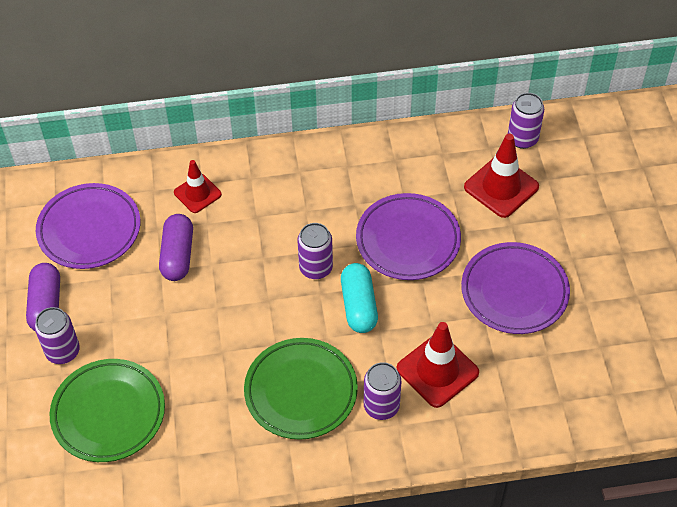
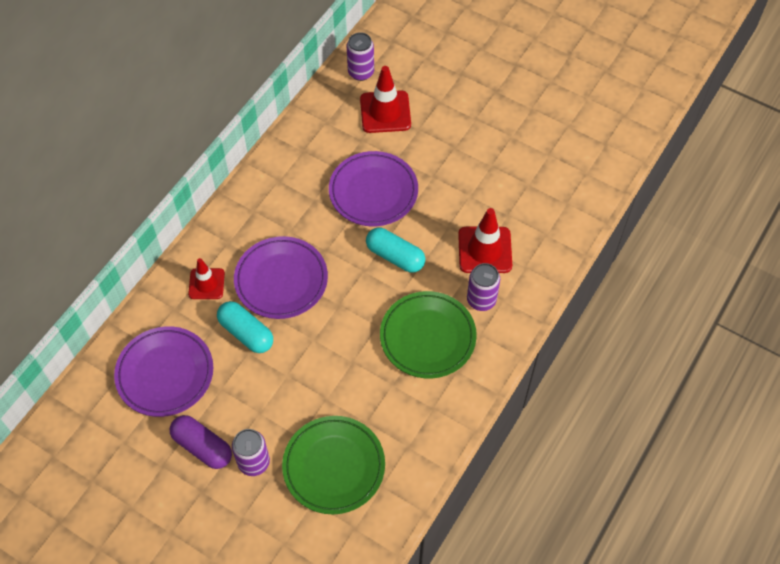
camera: 50 degrees left, 5 degrees up
(177, 255) = (246, 333): purple capsule -> turquoise capsule
(316, 268) = (341, 259): purple can -> none
(514, 291) = (468, 166): purple plate -> purple plate (281, 280)

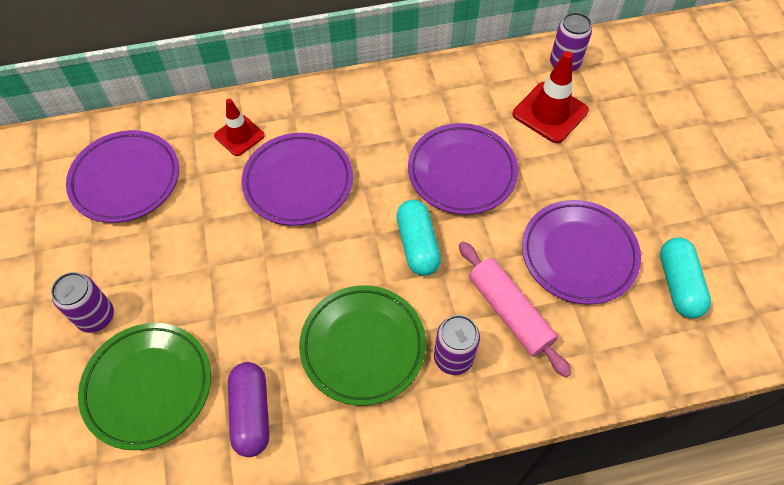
camera: 45 degrees right, 0 degrees up
(202, 447) = (78, 265): purple capsule -> purple capsule (251, 413)
(246, 333) = (220, 202): turquoise capsule -> turquoise capsule (678, 284)
(485, 250) = (509, 312): red traffic cone -> pink rolling pin
(487, 186) = (578, 254): none -> purple plate

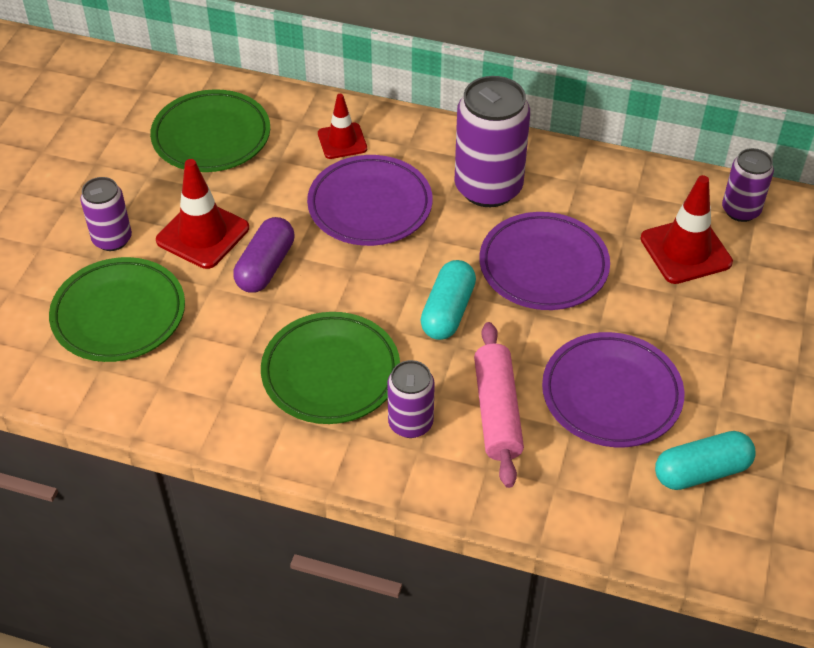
camera: 30 degrees right, 10 degrees down
(126, 180) = (211, 137): purple plate -> green plate
(175, 273) = (203, 234): none -> red traffic cone
(251, 413) = (192, 378): purple capsule -> purple capsule (265, 266)
(379, 125) = (488, 188): none -> purple can
(678, 284) = (701, 471): turquoise capsule -> turquoise capsule turned 45 degrees clockwise

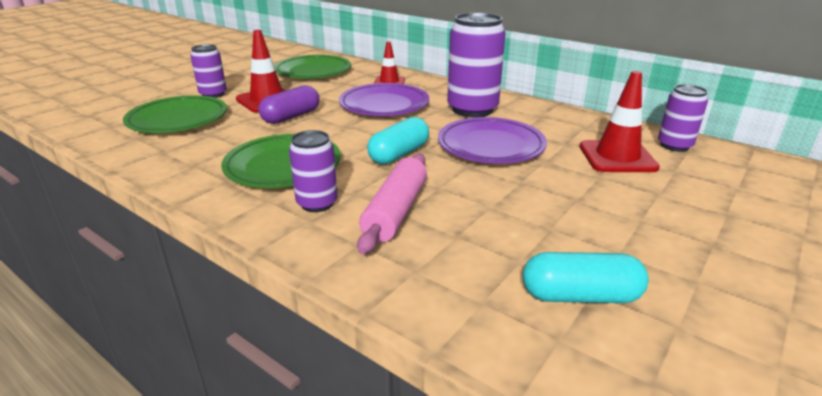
camera: 20 degrees right, 20 degrees down
(611, 394) = (509, 222): purple plate -> none

